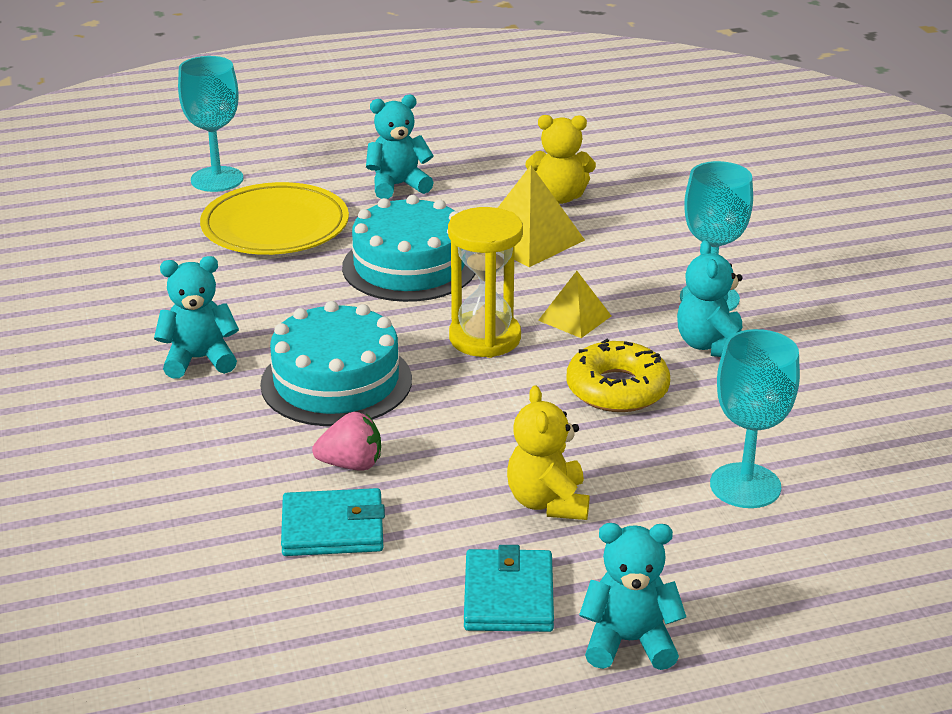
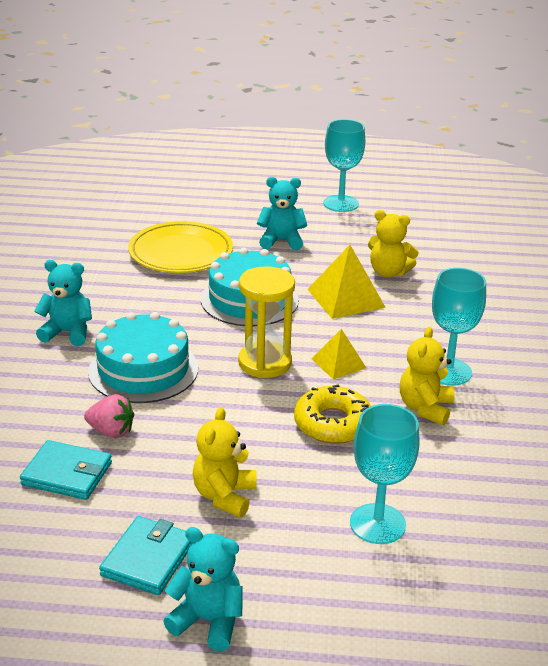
camera: 20 degrees right, 0 degrees up
(217, 179) = (166, 213): turquoise goblet -> turquoise goblet (341, 204)
(711, 345) = (425, 408): turquoise teddy bear -> yellow teddy bear

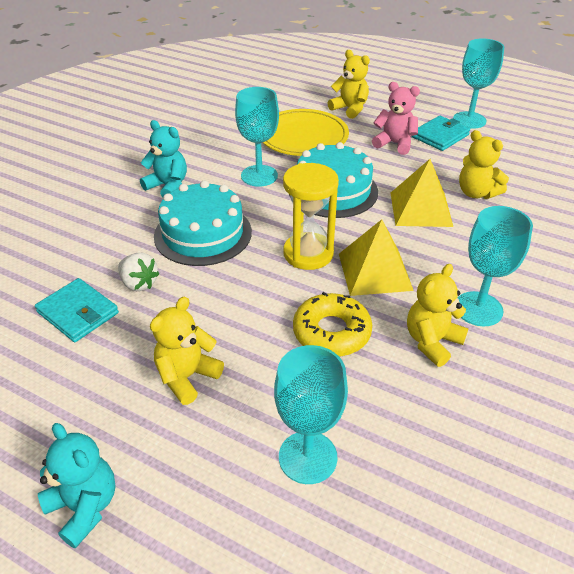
camera: 25 degrees right, 10 degrees up
(111, 431) = (139, 283): pink strawberry -> white strawberry
(148, 559) = (81, 419): turquoise wallet -> turquoise wallet (440, 136)
(161, 301) = (259, 176): none -> turquoise goblet
(211, 214) = (350, 109): none -> yellow teddy bear
(281, 241) = (394, 144): turquoise teddy bear -> pink teddy bear
(338, 363) = (375, 271): yellow pyramid -> yellow pyramid, size x1.62

